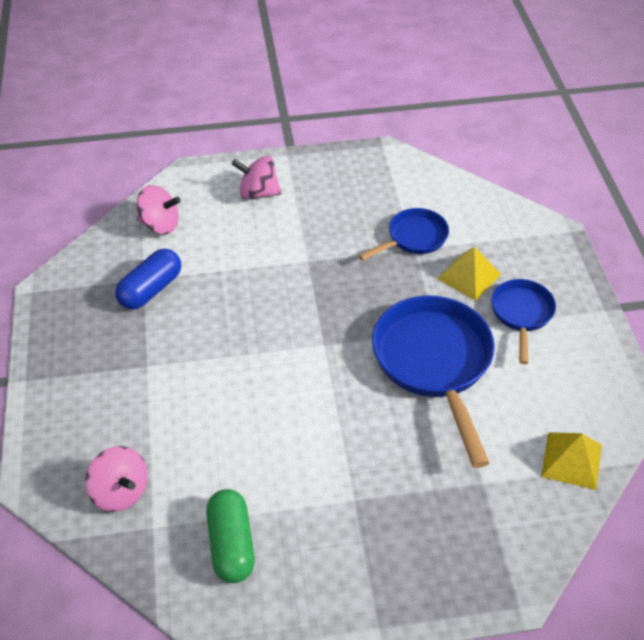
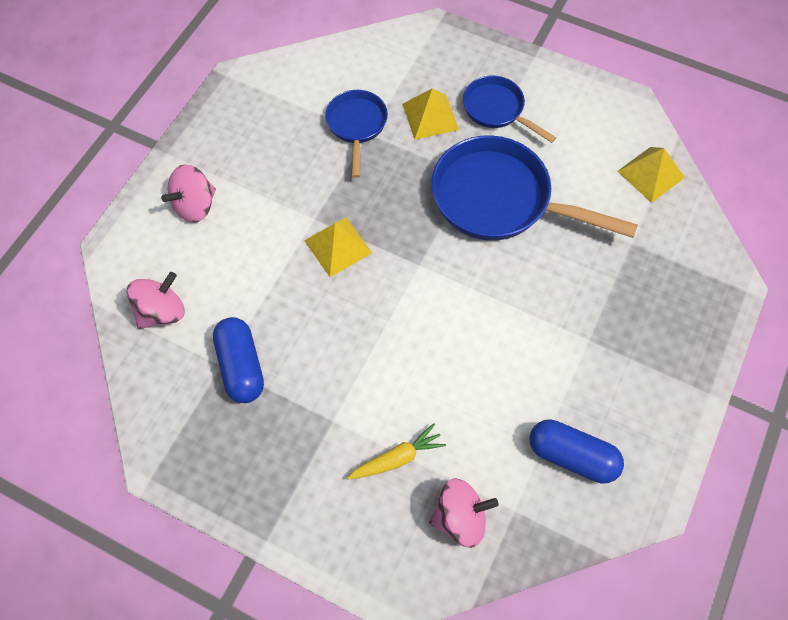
camera: 55 degrees left, 15 degrees up
(144, 422) = (397, 458): none -> yellow carrot
(231, 544) = (572, 456): green capsule -> blue capsule
(295, 287) = (338, 246): none -> yellow pyramid

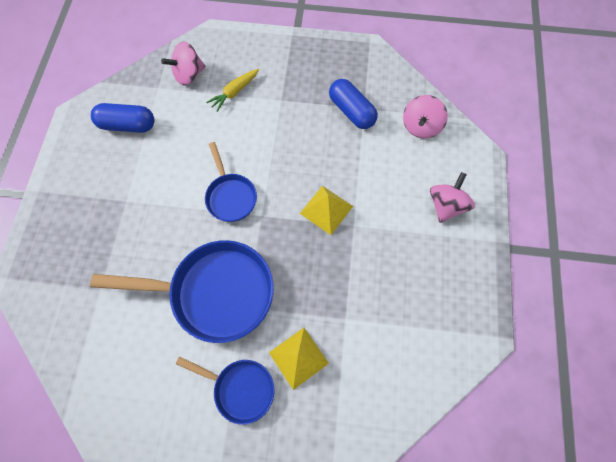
camera: 160 degrees right, 5 degrees up
(356, 126) = (358, 323): blue pan -> blue pan (230, 196)
(650, 174) = (87, 365): yellow pyramid -> none

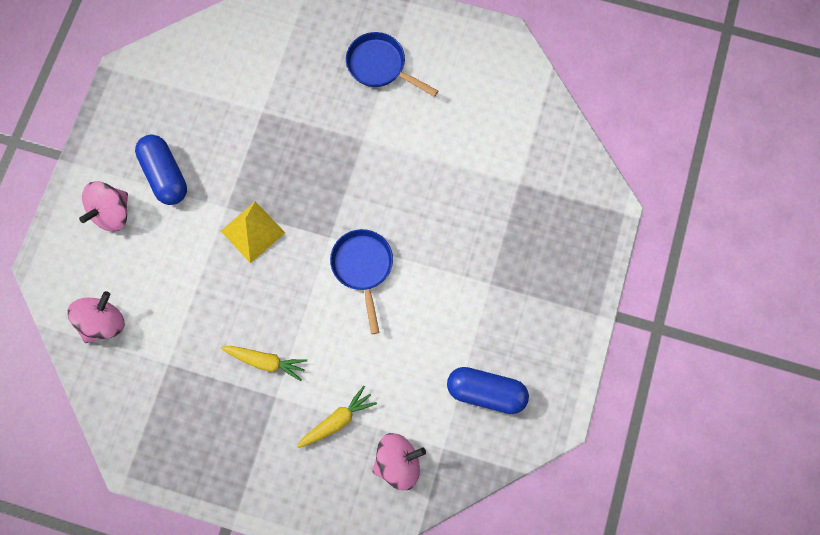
camera: 170 degrees left, 5 degrees up
(214, 292) = (395, 160): blue pan -> none
(293, 120) = (266, 361): none -> yellow carrot
(298, 358) = (318, 83): yellow pyramid -> none
(351, 111) = (186, 361): blue capsule -> blue capsule (165, 175)

